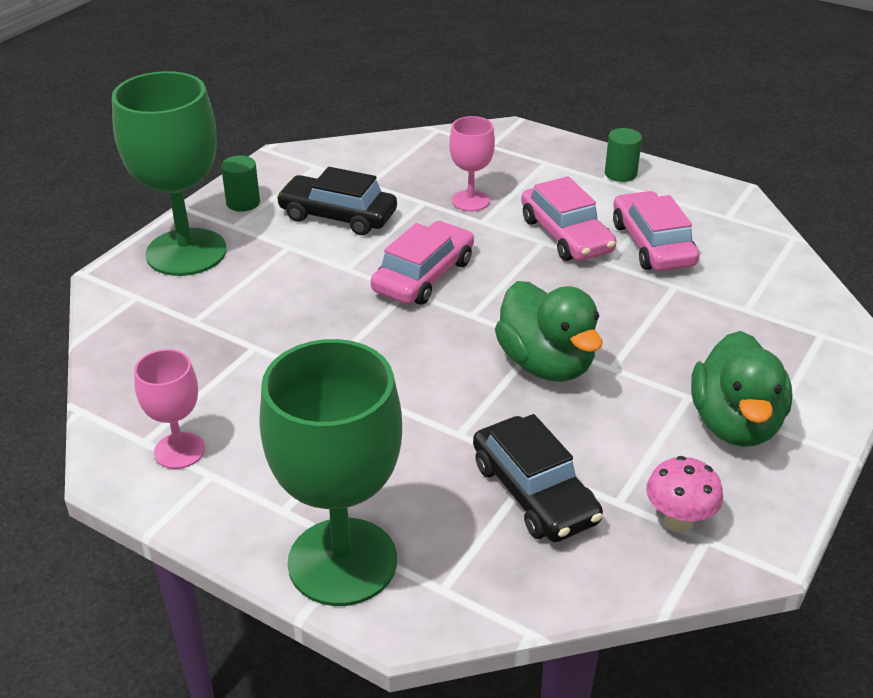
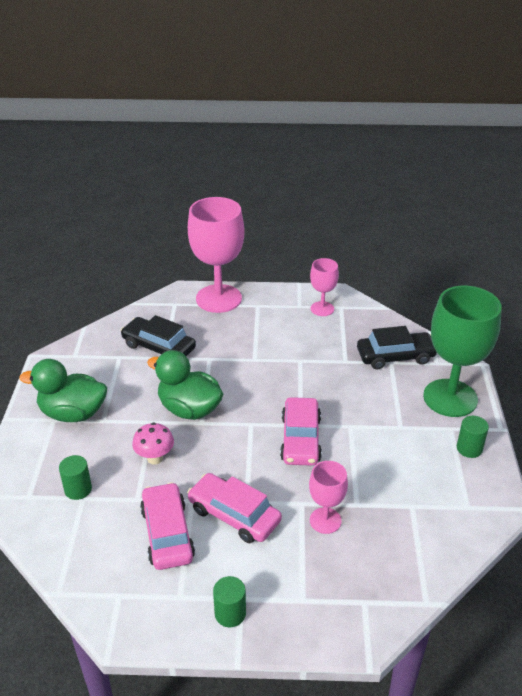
camera: 150 degrees right, 0 degrees up
(338, 216) = (399, 464): black car -> black car (395, 356)
(342, 561) = (218, 298): green goblet -> pink goblet
(652, 244) = (167, 533): pink car -> pink car turned 150 degrees counterclockwise
(678, 521) = (89, 358): pink mushroom -> pink mushroom (155, 458)
(735, 424) = (73, 413): green duck -> green duck turned 60 degrees counterclockwise
(750, 320) = (78, 489): none -> green cylinder

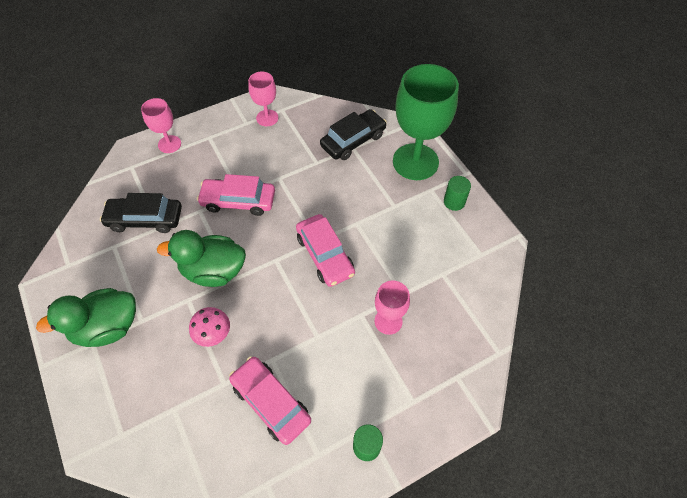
camera: 30 degrees left, 20 degrees up
(78, 489) = (164, 403): green cylinder -> none
(218, 298) = (169, 144): pink goblet -> pink goblet, size x0.51
(234, 515) = (315, 354): pink car -> pink car (238, 201)

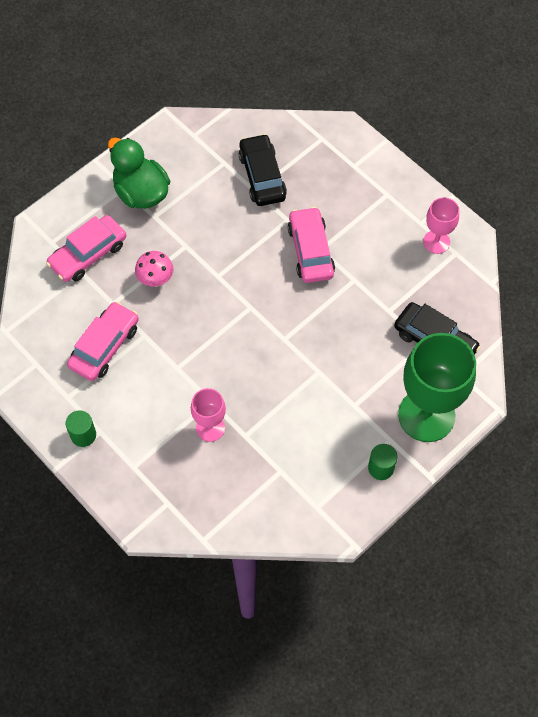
camera: 75 degrees right, 5 degrees up
(169, 144) = (363, 161): pink goblet -> none
(214, 271) = (222, 256): green duck -> none
(325, 255) = (269, 351): pink car -> pink car (88, 254)

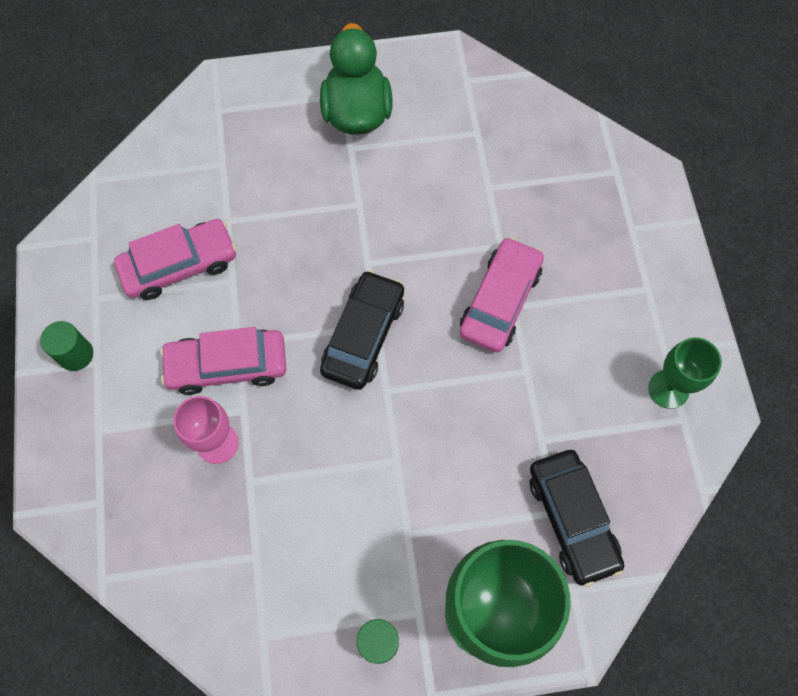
camera: 35 degrees right, 5 degrees up
(88, 254) = (245, 147): pink car -> pink car (227, 365)
(156, 280) = (295, 223): pink mushroom -> none
(262, 176) = (510, 175): black car -> black car (363, 336)
(436, 242) = (668, 389): pink goblet -> green goblet

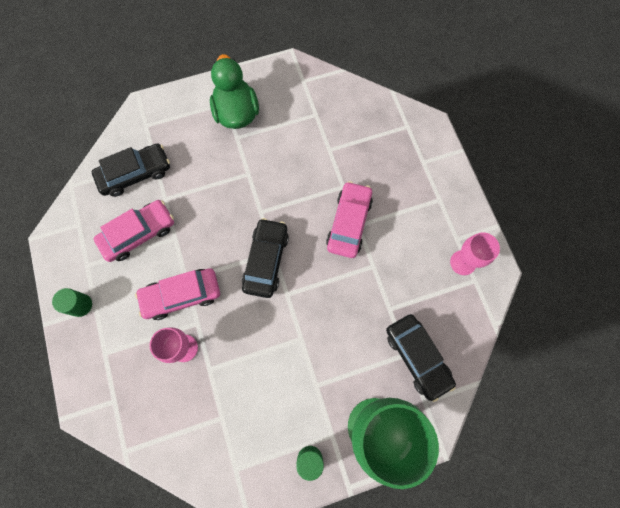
camera: 10 degrees left, 5 degrees up
(190, 178) = (135, 174): none -> black car
(668, 389) = (463, 262): green goblet -> pink goblet

